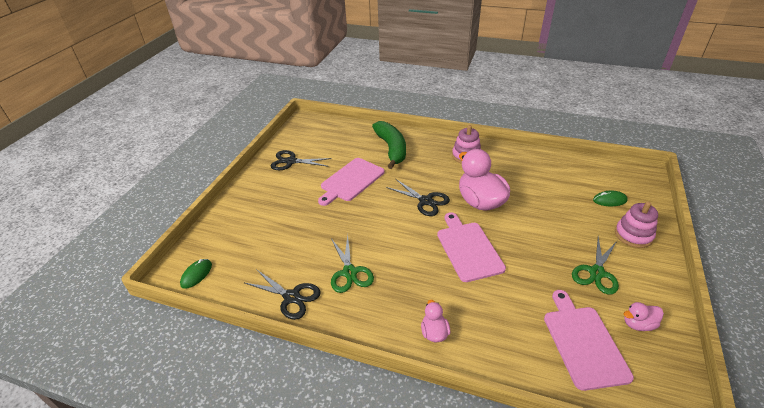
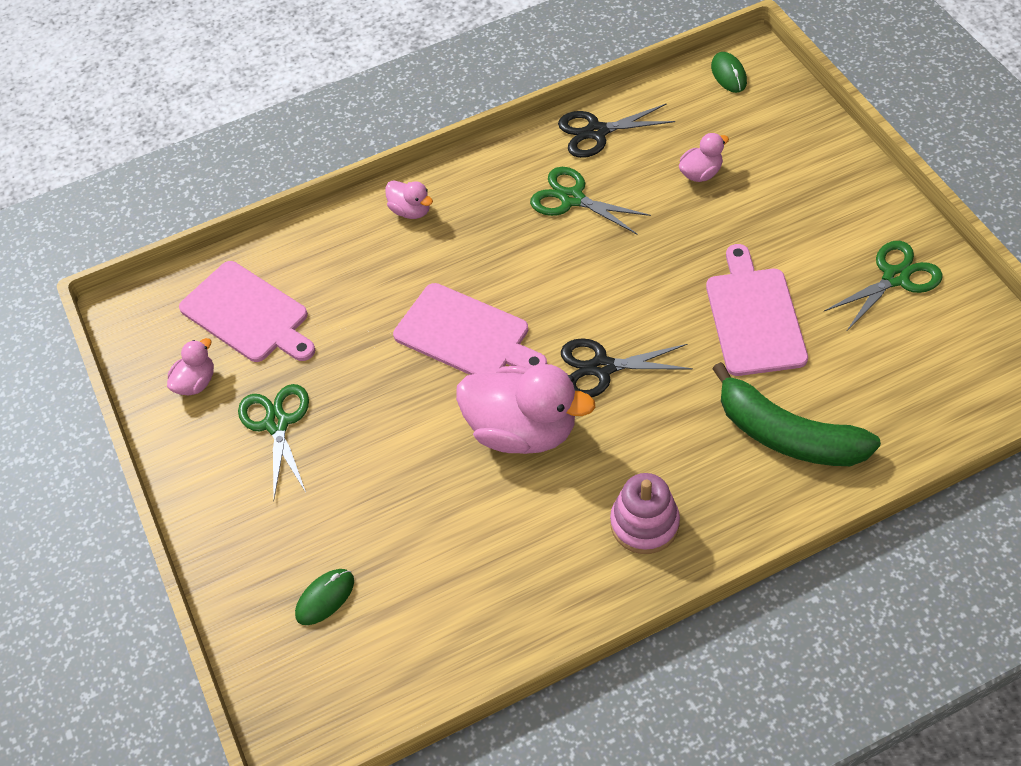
camera: 140 degrees right, 15 degrees up
(285, 240) = (700, 173): none -> pink duck
(291, 161) = (895, 277): black scissors -> green scissors
(633, 235) = (255, 538): pink stacking toy -> none

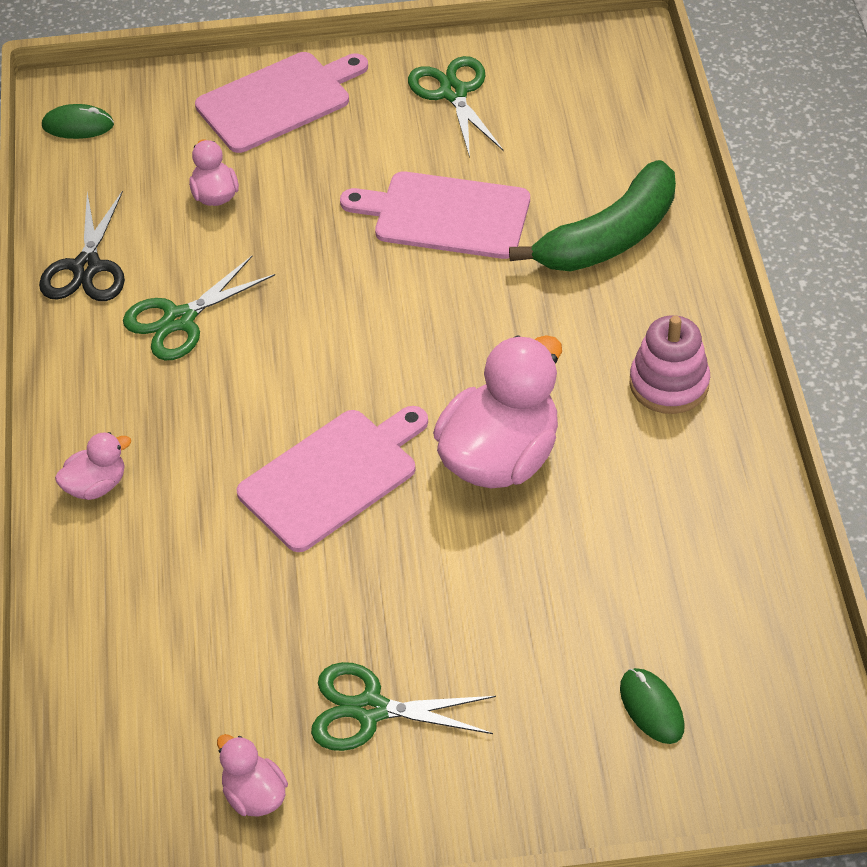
camera: 75 degrees left, 5 degrees down
(248, 314) = (168, 710): pink cutting board -> pink cutting board (278, 100)
(602, 367) = (448, 362): black scissors -> none

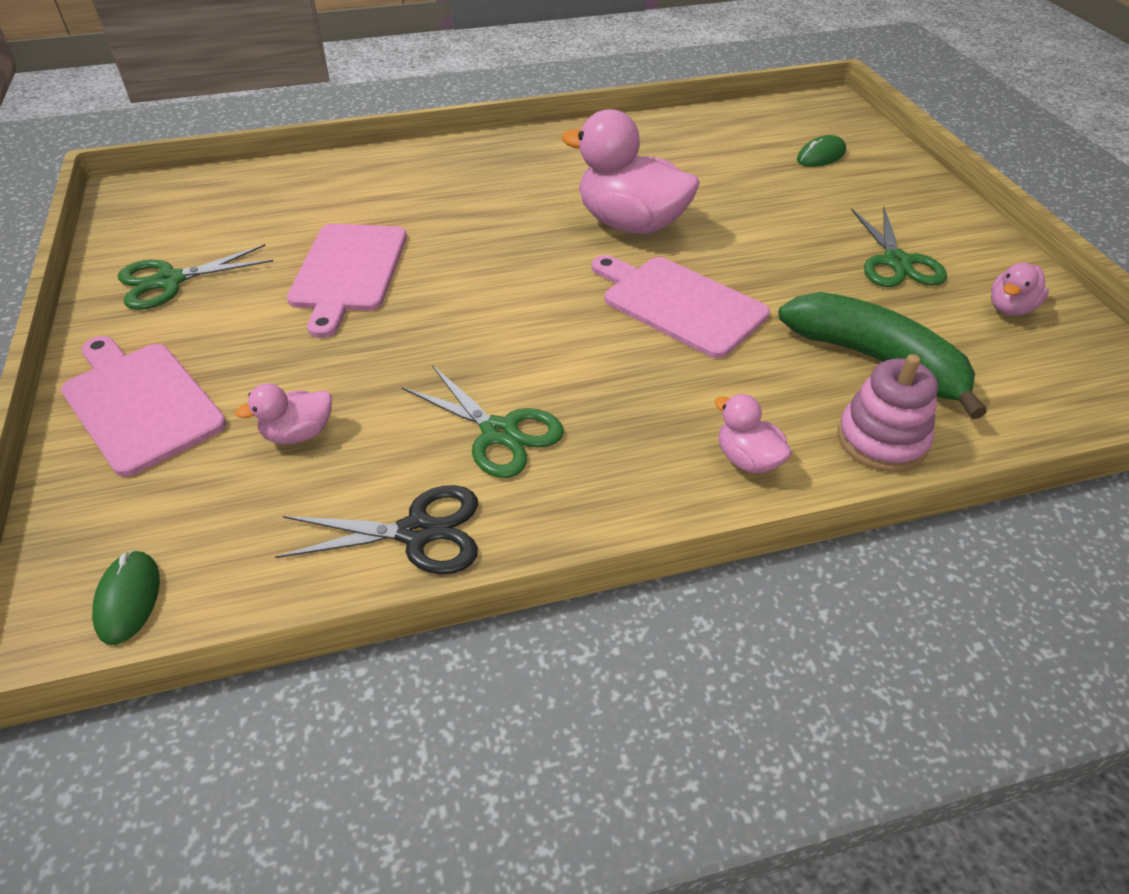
camera: 100 degrees left, 5 degrees down
(610, 237) = (383, 190): green banana -> green banana (876, 360)
(669, 384) = (539, 160): pink stacking toy -> pink stacking toy (881, 440)

